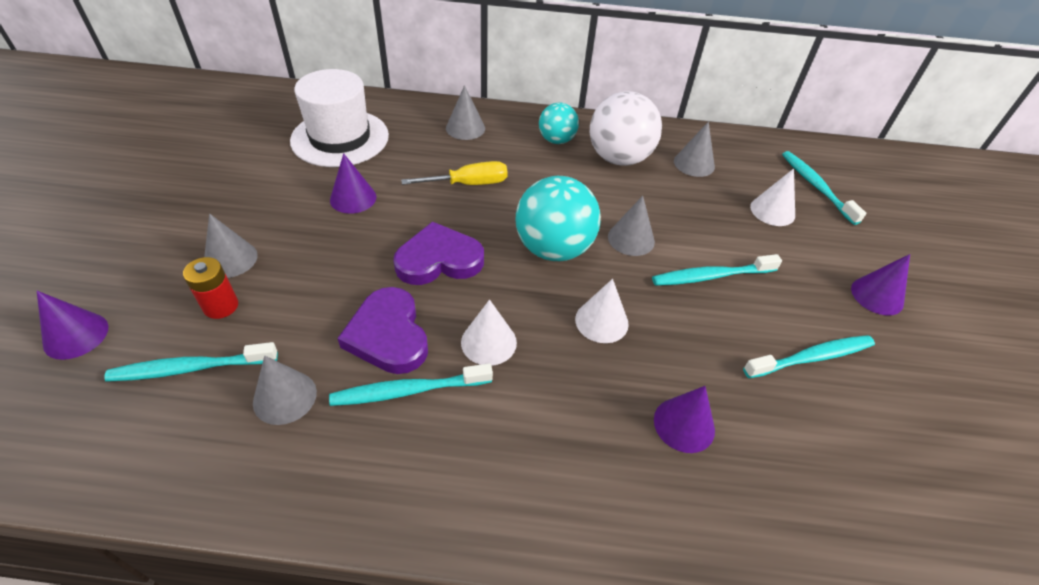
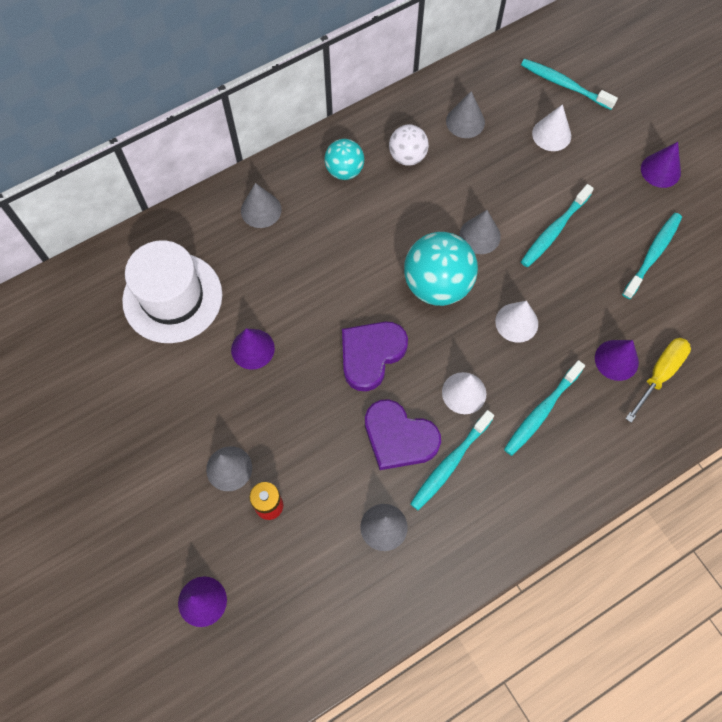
camera: 35 degrees left, 20 degrees up
(191, 368) = (305, 558): turquoise toothbrush -> turquoise toothbrush (541, 412)
(468, 184) = (322, 269): yellow screwdriver -> yellow screwdriver (659, 374)
(619, 158) = (407, 156): white ball -> white ball, size x0.59

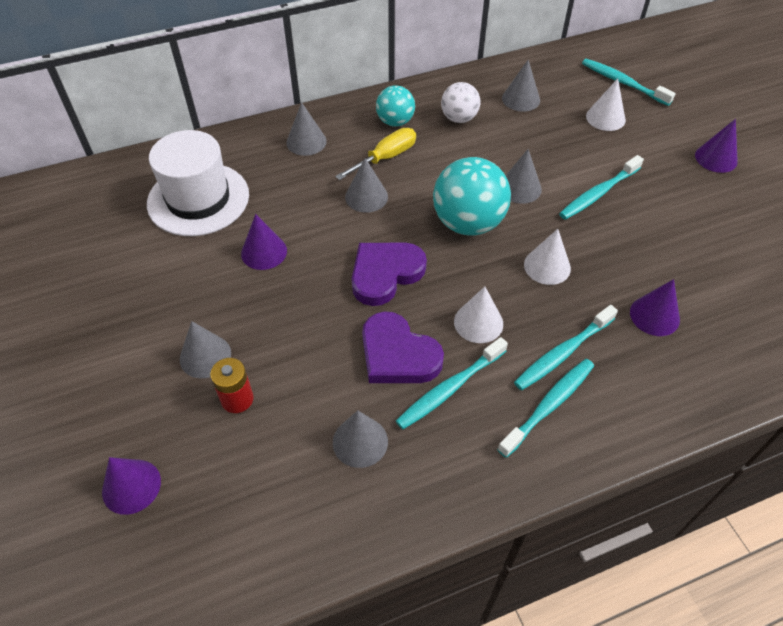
camera: 10 degrees right, 15 degrees down
(335, 269) = (366, 197): none -> grey cone
(653, 254) = (703, 226): turquoise toothbrush -> turquoise toothbrush (549, 405)
(659, 374) = (703, 336): yellow screwdriver -> yellow screwdriver (385, 158)

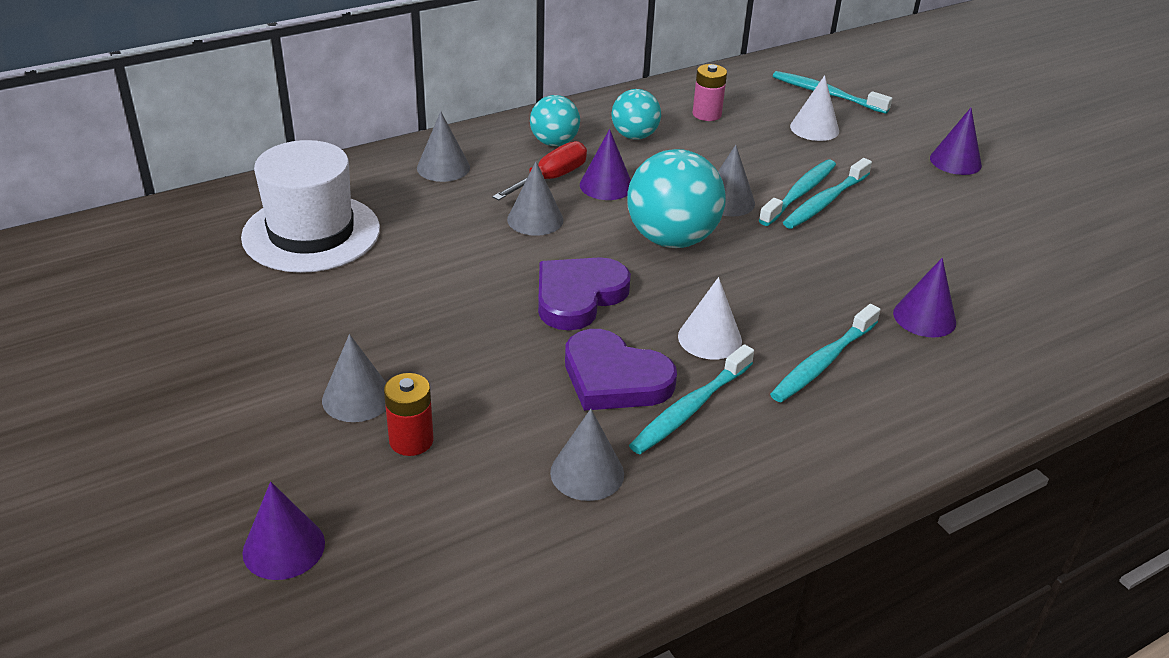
camera: 10 degrees left, 15 degrees down
(264, 252) = (412, 283): purple cone -> purple cone (606, 185)
(385, 158) = (550, 179): yellow screwdriver -> red screwdriver
(459, 118) = (634, 136): white ball -> turquoise ball
(521, 99) = (706, 114): grey cone -> pink battery
(547, 266) = (781, 277): white cone -> none
(549, 405) = (819, 416): turquoise toothbrush -> turquoise toothbrush (799, 193)

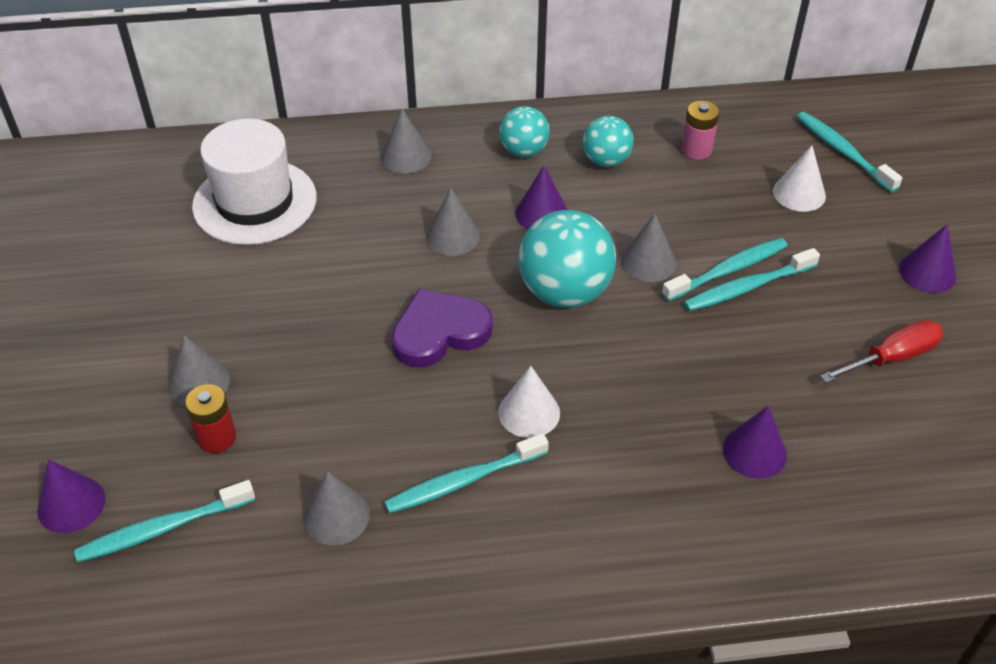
camera: 25 degrees right, 10 degrees up
(550, 179) = (494, 193): red screwdriver -> red screwdriver (891, 358)
(614, 378) = (418, 428): purple heart -> none
(822, 362) = (617, 471): turquoise toothbrush -> turquoise toothbrush (162, 528)

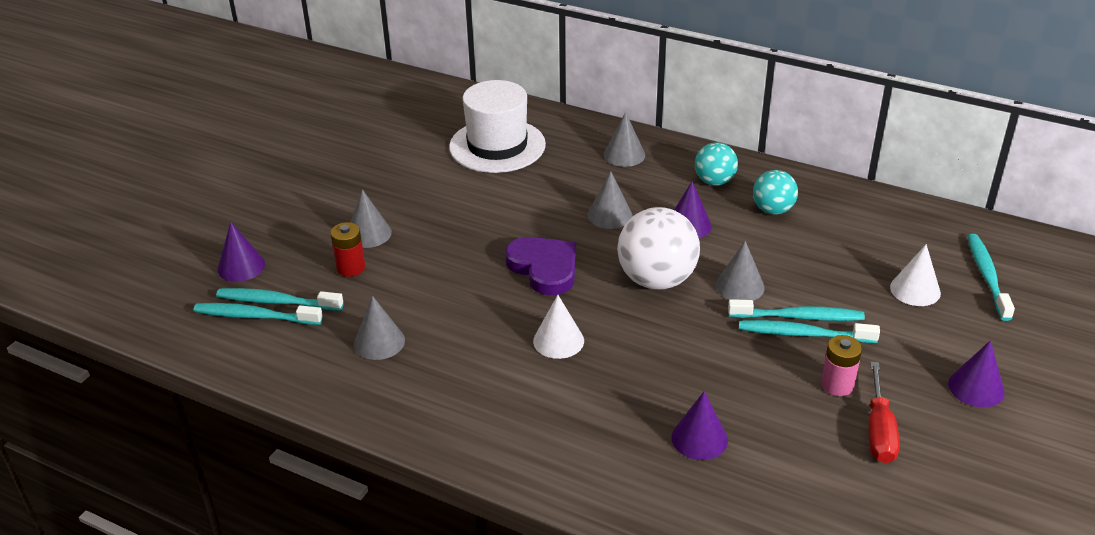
camera: 35 degrees right, 10 degrees down
(439, 332) = (544, 268): purple heart -> purple heart turned 45 degrees clockwise
(463, 481) = (475, 360): turquoise toothbrush -> turquoise toothbrush (255, 316)
(564, 292) = (656, 280): turquoise ball -> white ball
(696, 150) = (855, 229): pink battery -> pink battery (837, 385)
(891, 358) = (879, 430): red screwdriver -> red screwdriver turned 90 degrees clockwise

